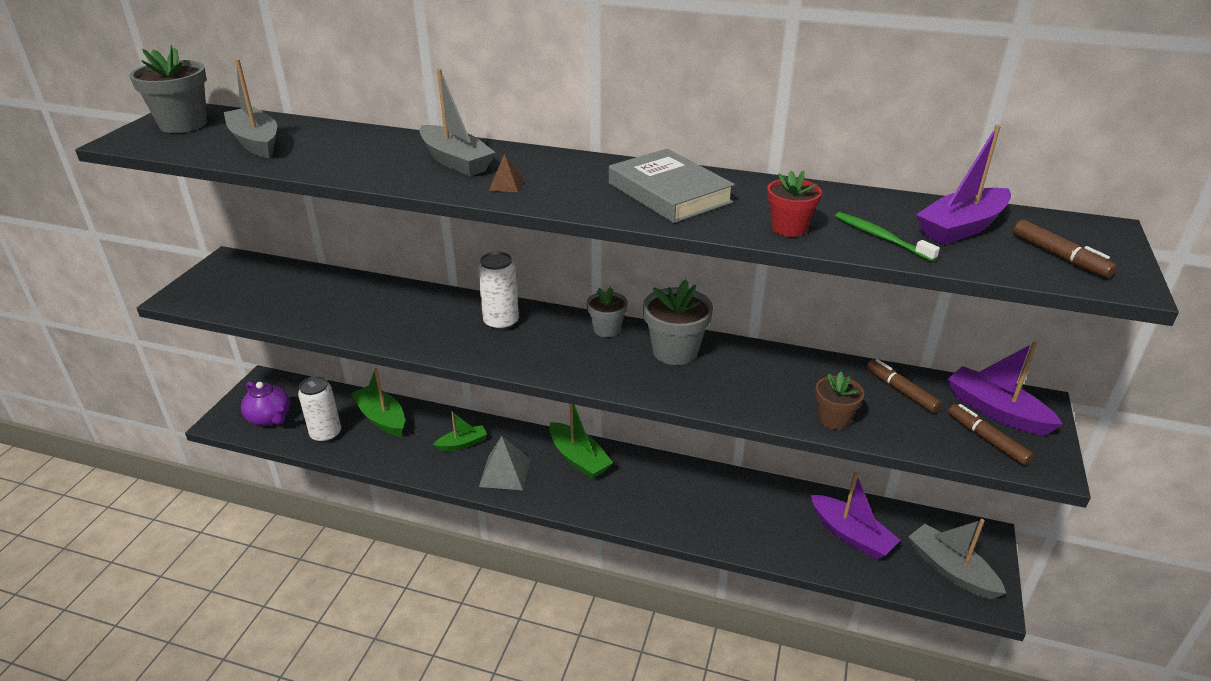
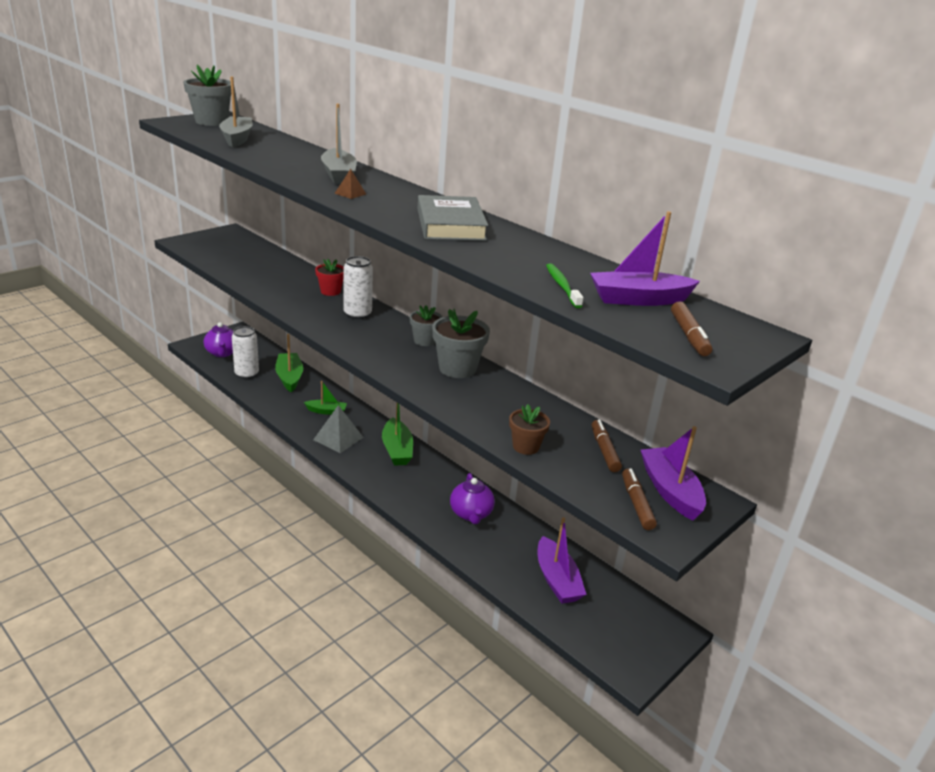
camera: 25 degrees right, 5 degrees down
(715, 500) = (471, 514): none -> purple teapot
(789, 228) = (501, 263): red flower pot -> red flower pot (330, 291)
(950, 570) = (618, 638): grey boat -> none

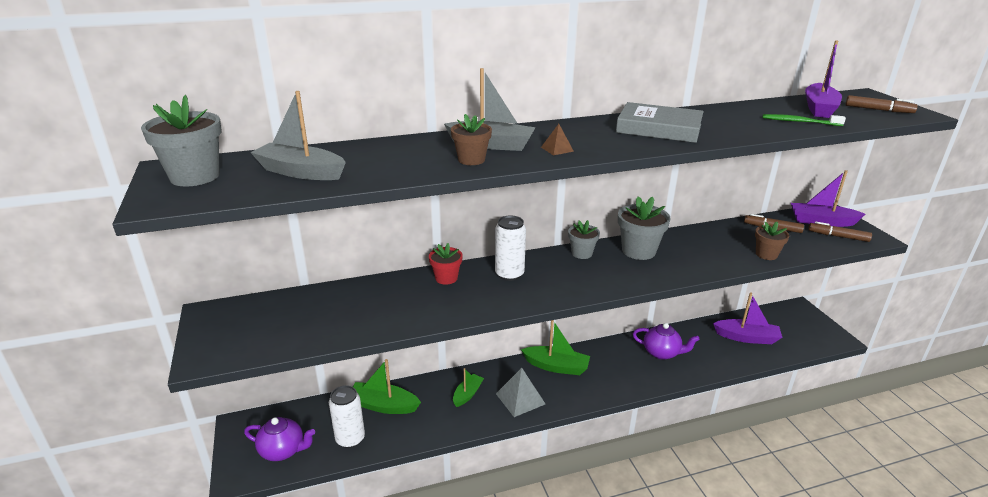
camera: 60 degrees left, 0 degrees up
(299, 172) = (471, 160): none -> brown flower pot

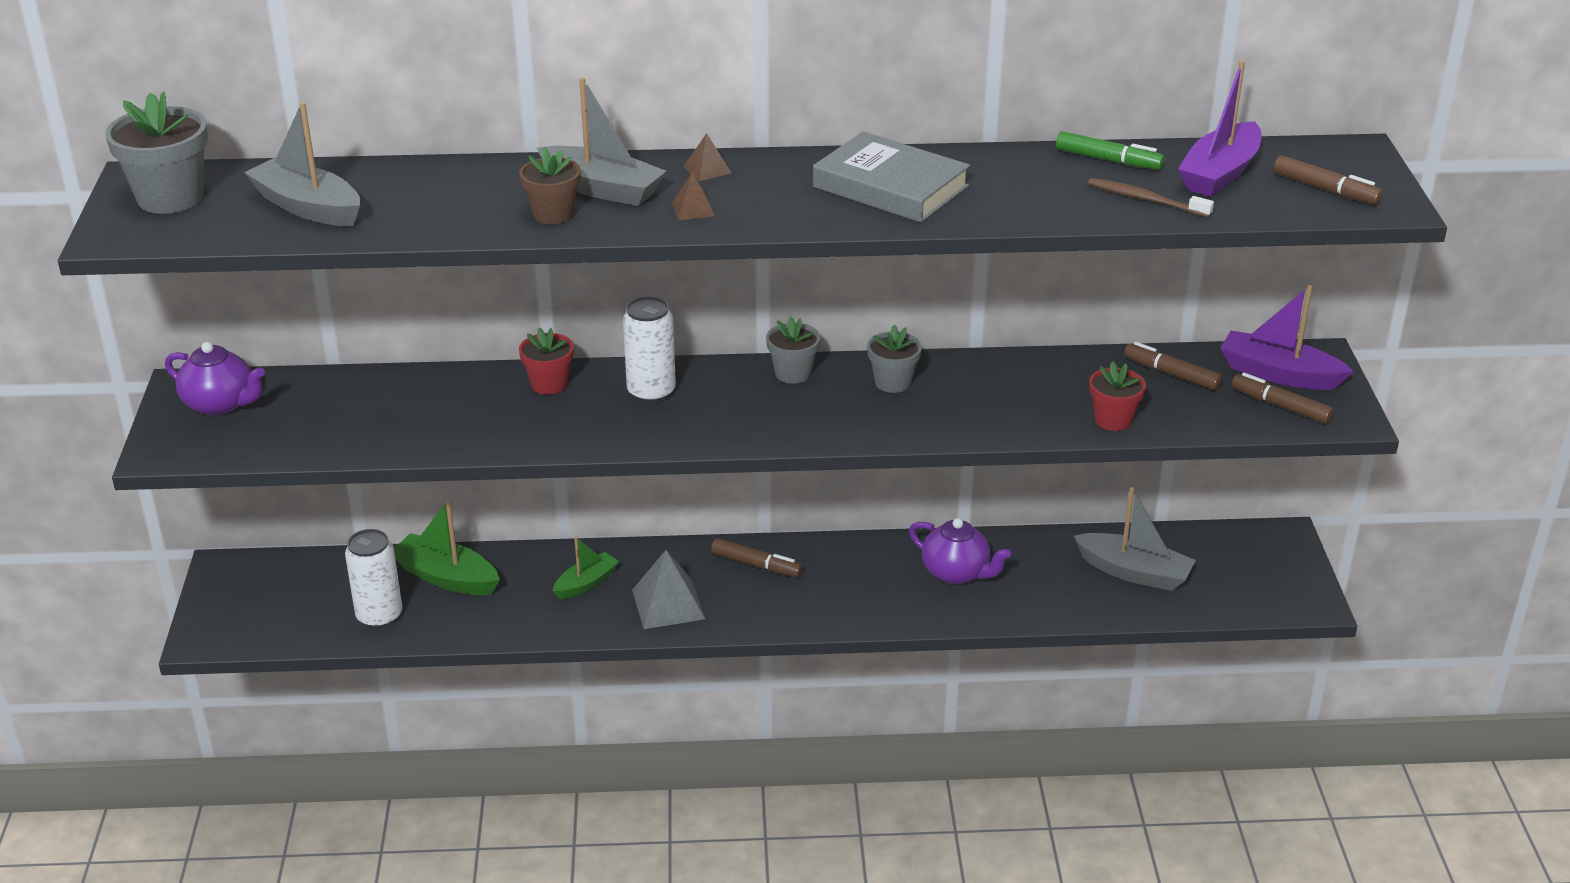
camera: 15 degrees right, 5 degrees up
(283, 450) = (277, 615): purple teapot -> purple teapot (220, 404)
(546, 130) = (707, 169): none -> brown pyramid
(556, 366) = (756, 565): green boat -> brown marker
(638, 251) = (892, 382): grey flower pot -> grey flower pot, size x0.62
(747, 337) = (1134, 572): purple boat -> grey boat
(757, 108) = (1108, 160): none -> green marker
(766, 254) = (1113, 420): brown flower pot -> red flower pot
(799, 122) = (1146, 199): green toothbrush -> brown toothbrush

